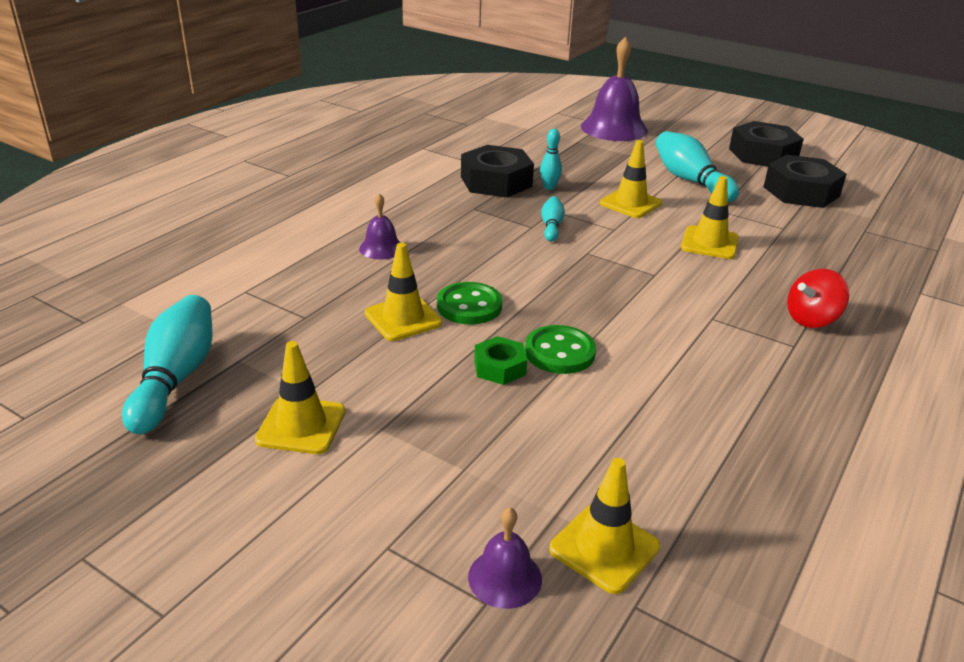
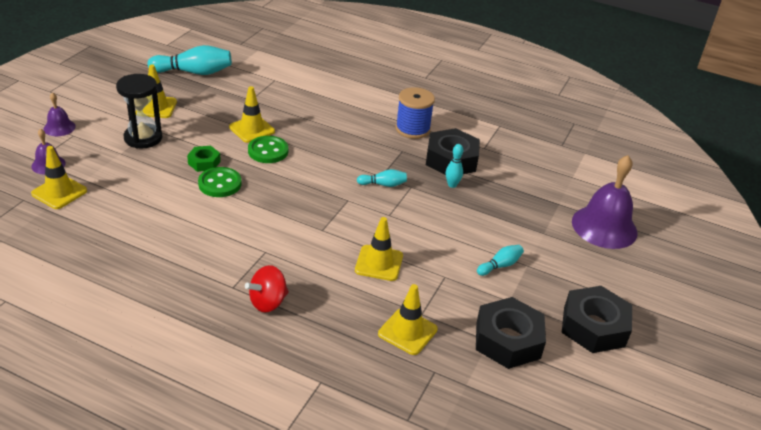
camera: 80 degrees right, 5 degrees up
(381, 248) = (333, 117): purple bell -> purple bell (59, 127)
(414, 439) = (143, 138): none -> black hourglass
(423, 196) = (412, 129): none -> blue spool
(630, 203) = (438, 226): yellow traffic cone -> yellow traffic cone (407, 331)
(690, 181) = (500, 265): turquoise bowling pin -> turquoise bowling pin, size x0.52
(811, 319) = (268, 302): red spinning top -> red spinning top turned 90 degrees counterclockwise

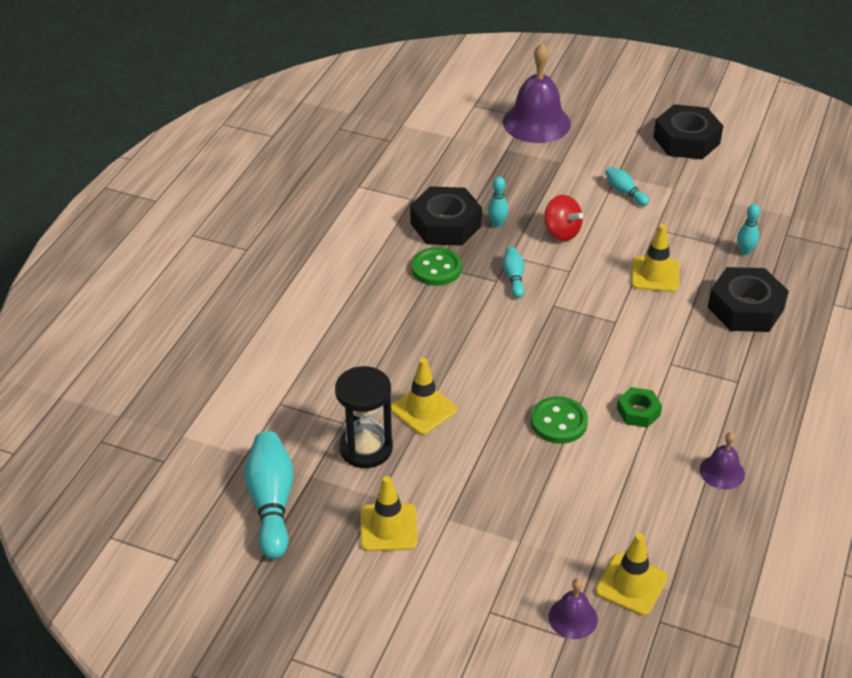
camera: 90 degrees left, 5 degrees up
(59, 127) = (474, 635): purple bell -> purple bell (722, 472)
(143, 138) = (476, 524): black hourglass -> black hourglass (366, 448)
(204, 162) = (517, 445): green nut -> green nut (638, 412)
(268, 151) = (472, 386): green button -> green button (436, 268)
(268, 302) = (748, 351): red spinning top -> red spinning top (561, 232)
(407, 331) = (745, 251): yellow traffic cone -> turquoise bowling pin
(412, 129) = (385, 257): blue spool -> none
(508, 340) = (727, 190): black nut -> black nut (745, 308)

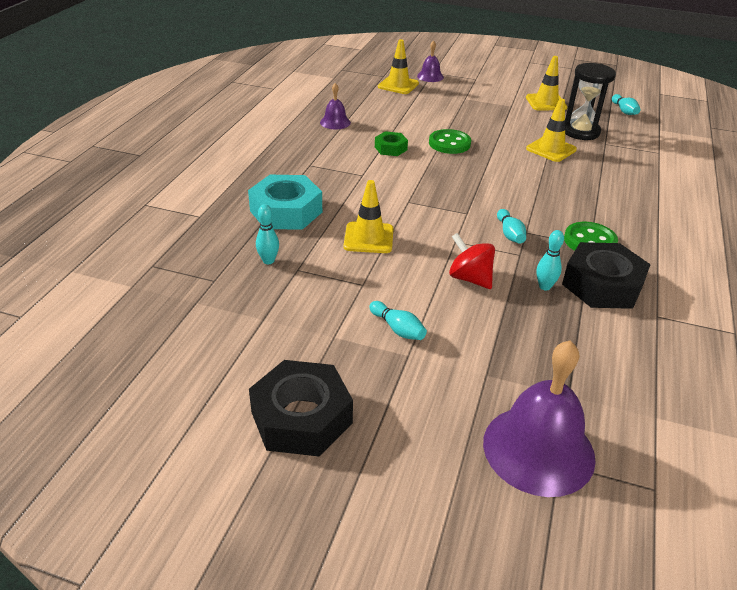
camera: 175 degrees right, 5 degrees down
(272, 503) = (624, 111): turquoise bowling pin -> turquoise bowling pin, size x0.52
(745, 308) = (286, 211): black nut -> turquoise nut

